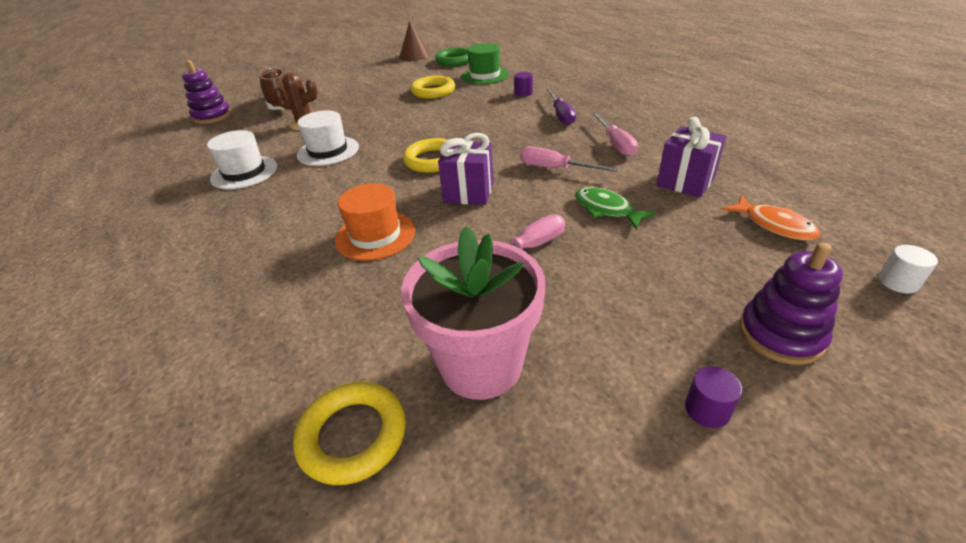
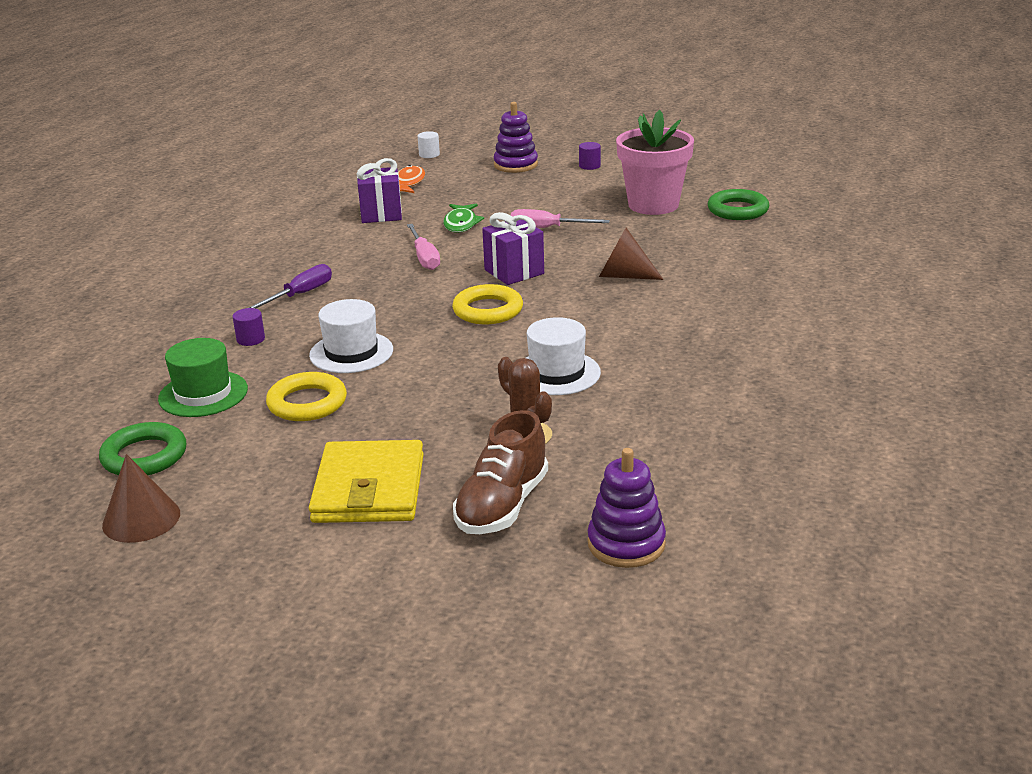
camera: 135 degrees left, 10 degrees down
(244, 172) = (668, 390): white hat -> white hat (351, 352)
(348, 87) = (369, 488): none -> yellow wallet
(353, 435) = (737, 210): yellow ring -> green ring
(375, 235) = (623, 276): orange hat -> brown cone
(615, 144) = (342, 252): pink screwdriver -> none

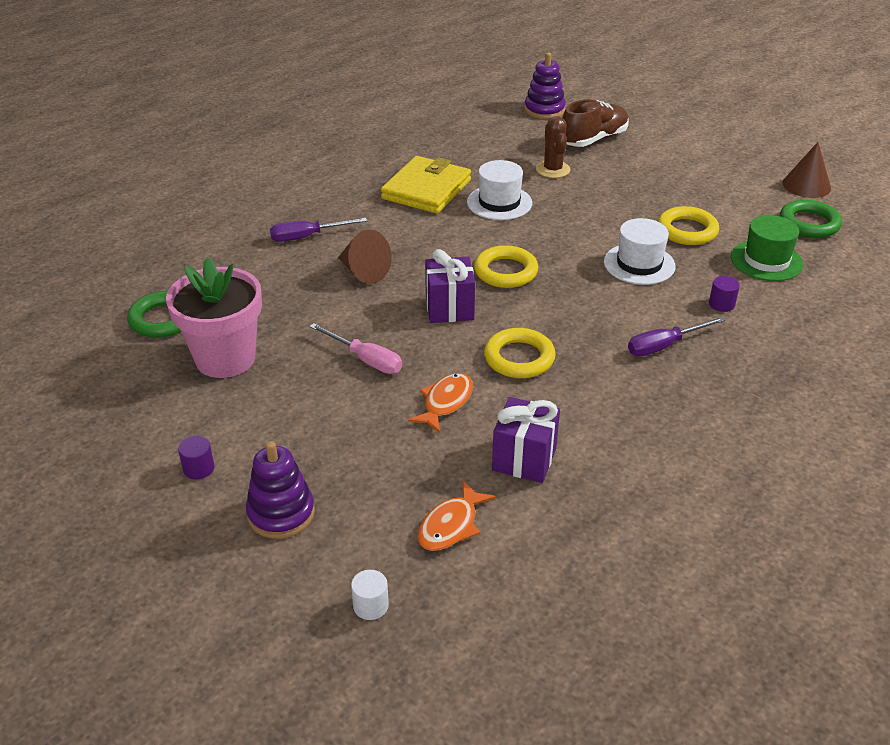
camera: 155 degrees left, 10 degrees up
(369, 488) = (664, 166): yellow wallet -> yellow wallet (426, 189)
(424, 258) = (519, 358): pink screwdriver -> yellow ring
(461, 224) = (445, 402): green fish -> orange fish
(717, 287) = (307, 237): none -> purple screwdriver

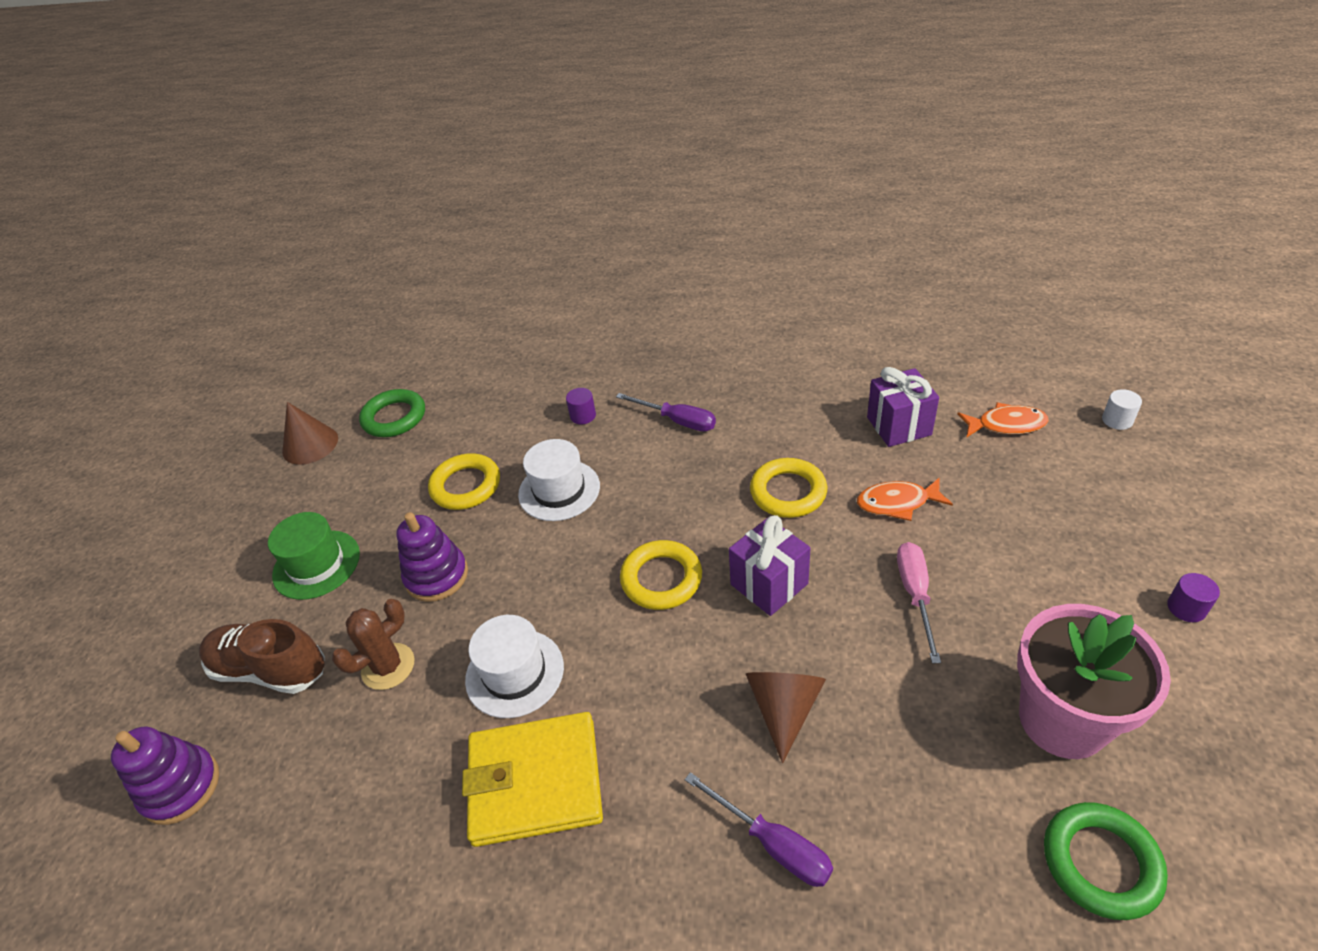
camera: 120 degrees left, 5 degrees up
(281, 513) = (1134, 517): purple stacking toy -> purple stacking toy (437, 576)
(766, 261) = (486, 418): green hat -> green hat (316, 564)

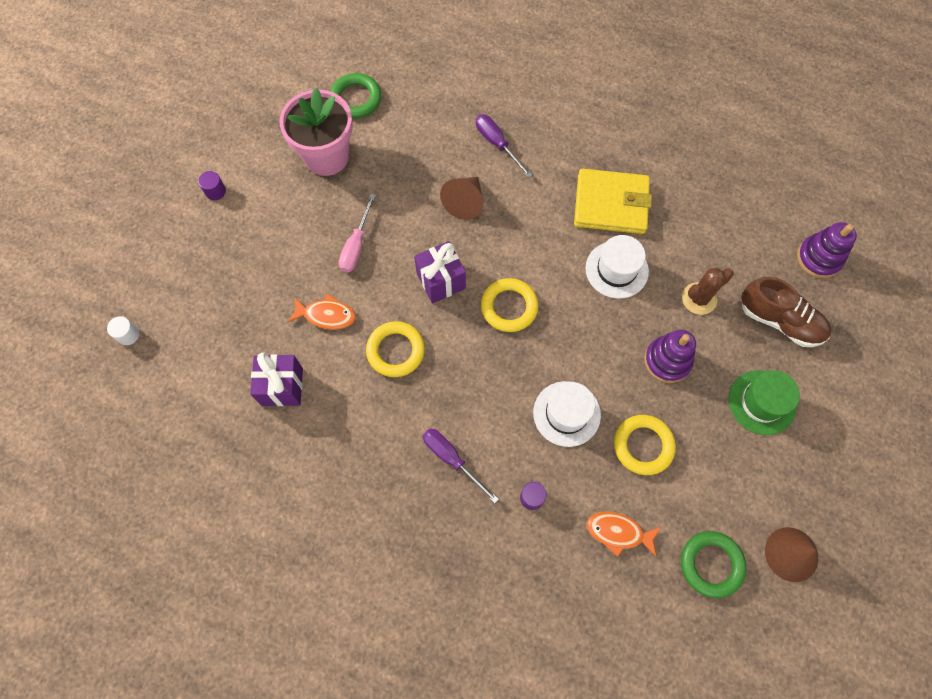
camera: 170 degrees left, 25 degrees up
(1006, 425) = (205, 359): orange fish -> orange fish (618, 532)

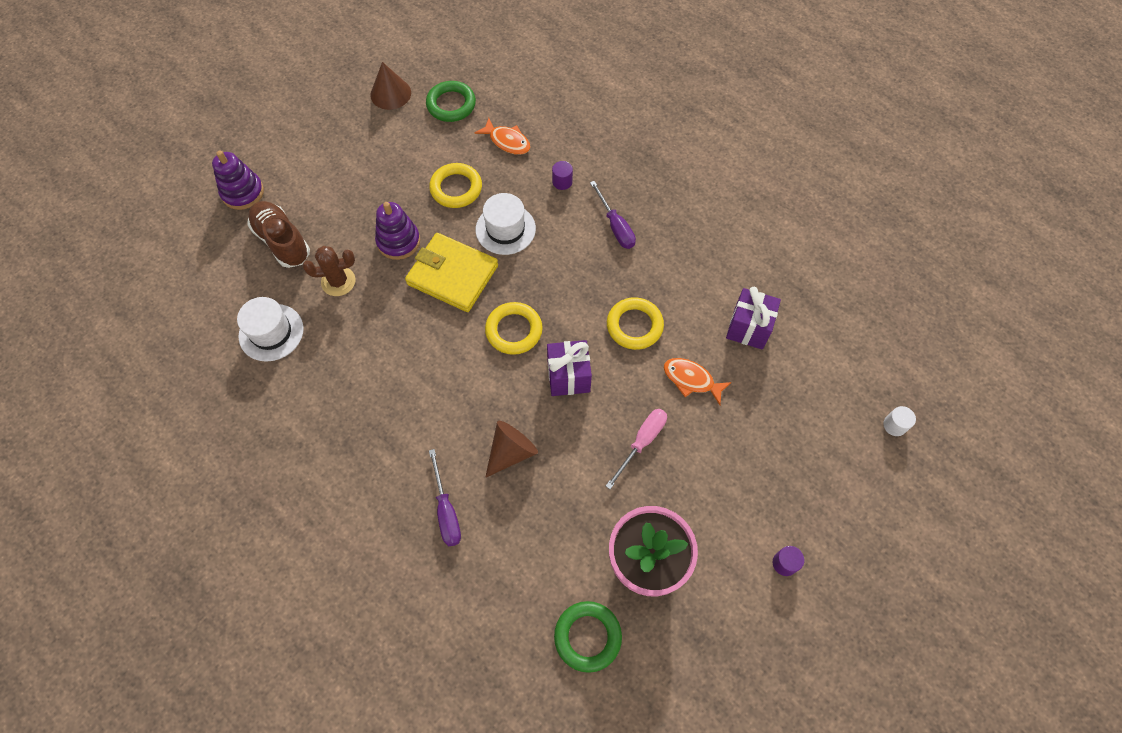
camera: 160 degrees left, 5 degrees down
(611, 204) = (364, 398): yellow wallet -> yellow wallet (452, 275)
(616, 270) = (396, 331): white hat -> white hat (271, 332)
(762, 402) = (342, 188): green hat -> none
(819, 258) = (207, 280): purple stacking toy -> purple stacking toy (243, 192)

